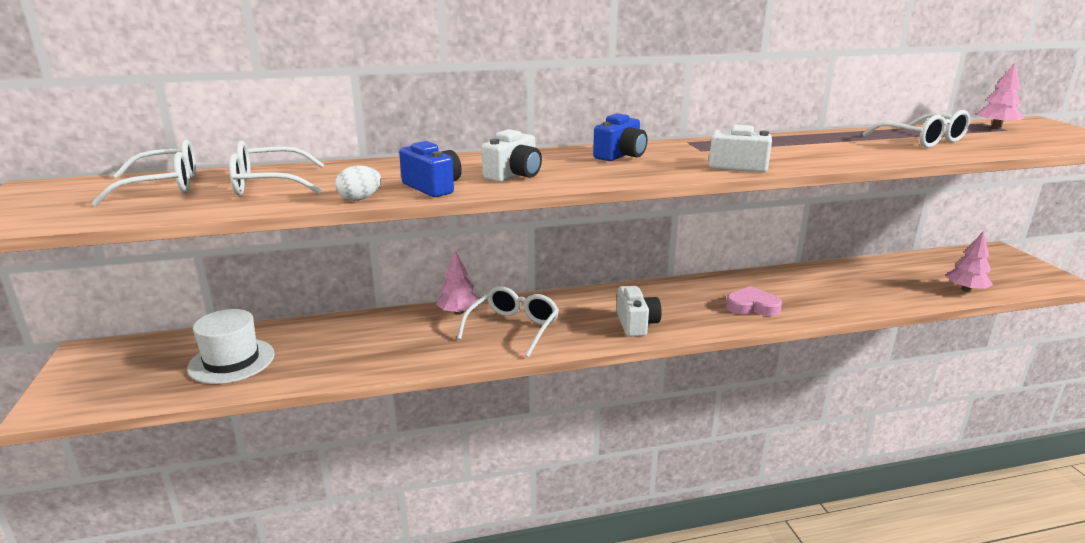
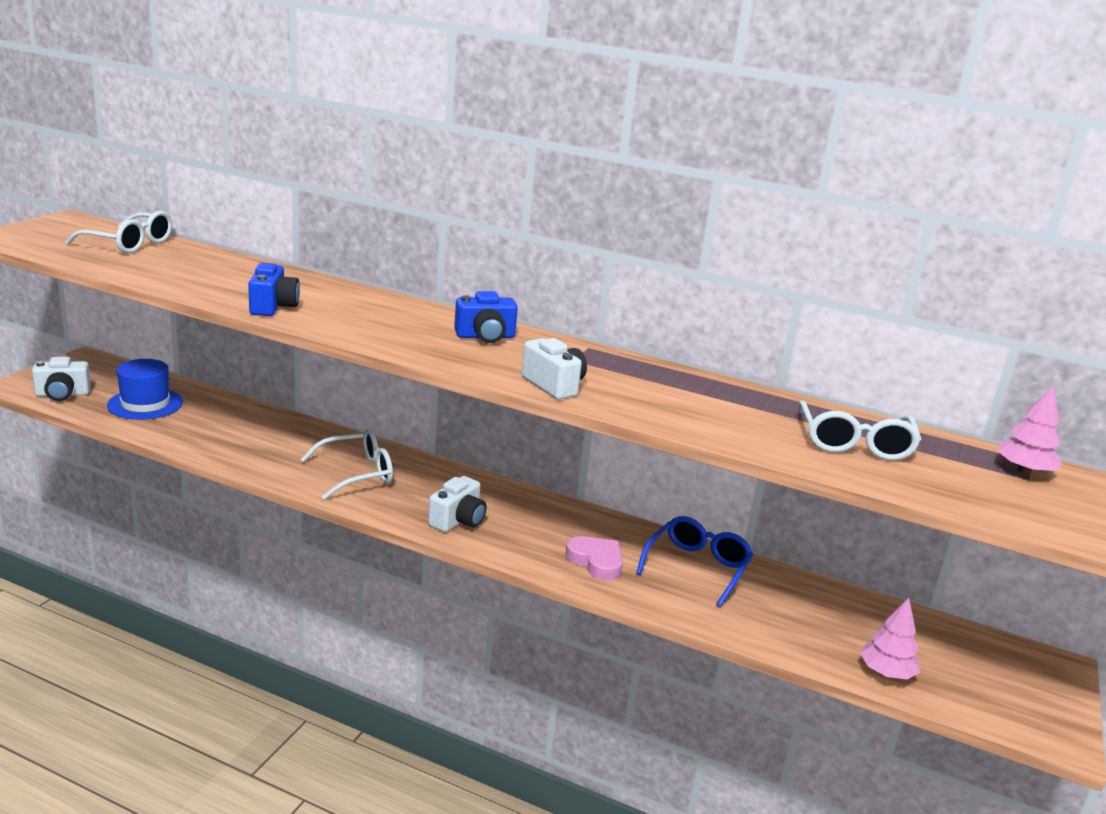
camera: 35 degrees right, 0 degrees up
(231, 361) = (145, 404): white hat -> blue hat
(268, 184) = (186, 264): white glasses -> none
(360, 199) = (207, 297): white egg -> none
(458, 312) = (342, 442): pink tree -> none
(514, 175) = (352, 320): white camera -> white camera (62, 394)
(799, 282) = (697, 567): none -> blue glasses

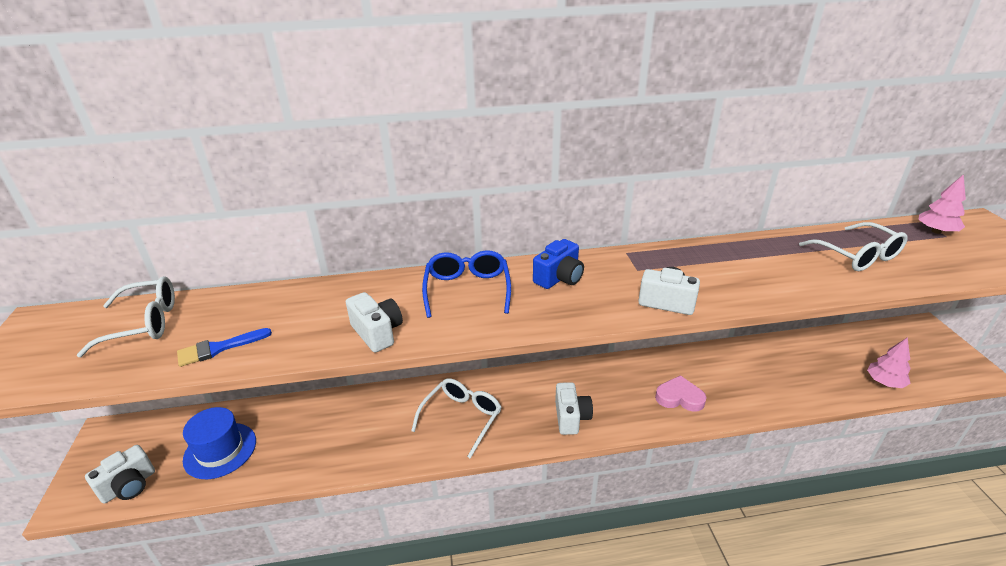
camera: 30 degrees left, 10 degrees up
(154, 272) = (218, 348): none -> blue brush
(273, 307) = (377, 333): blue camera -> white camera
(697, 567) = (727, 366): blue glasses -> blue glasses (467, 289)

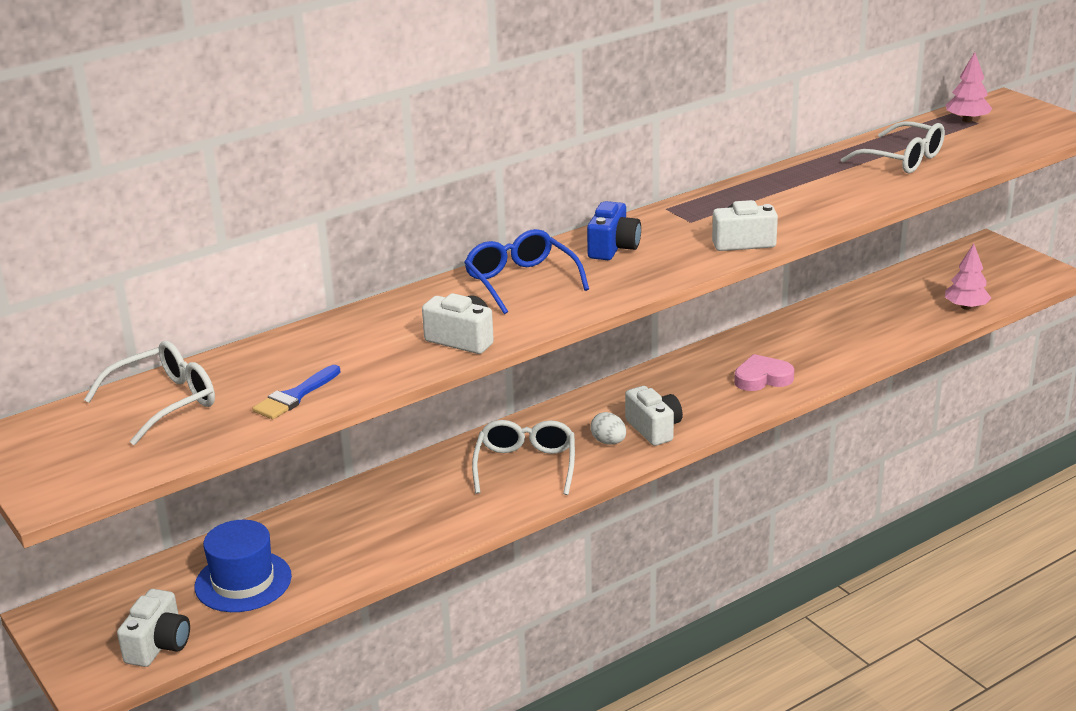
camera: 25 degrees left, 5 degrees down
(531, 417) = (608, 442): none -> white egg

